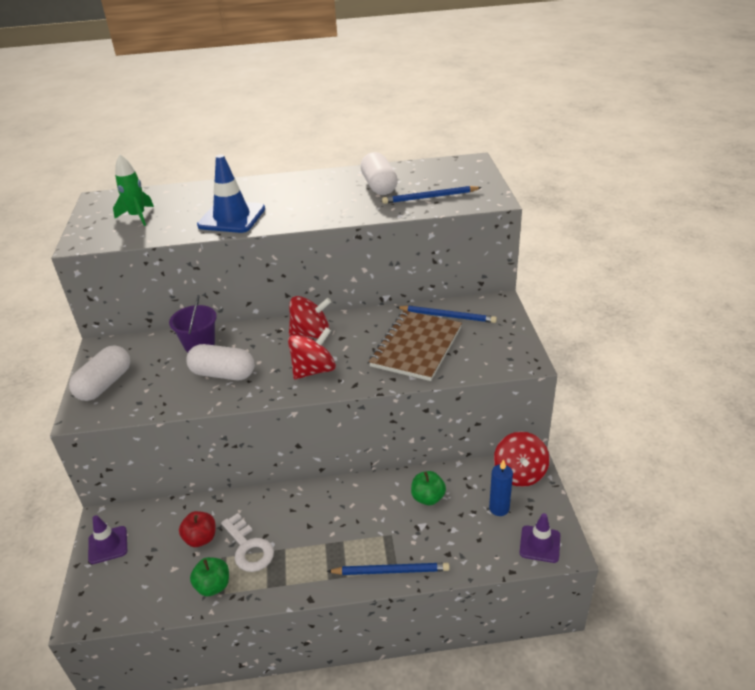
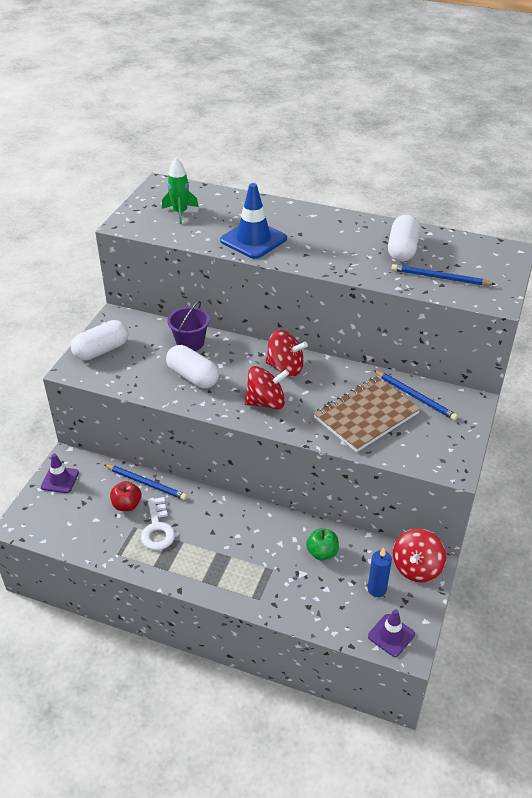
camera: 25 degrees right, 5 degrees up
(213, 586) = (116, 546): green apple -> none
(390, 571) = (253, 598): blue pencil -> blue pencil (146, 483)

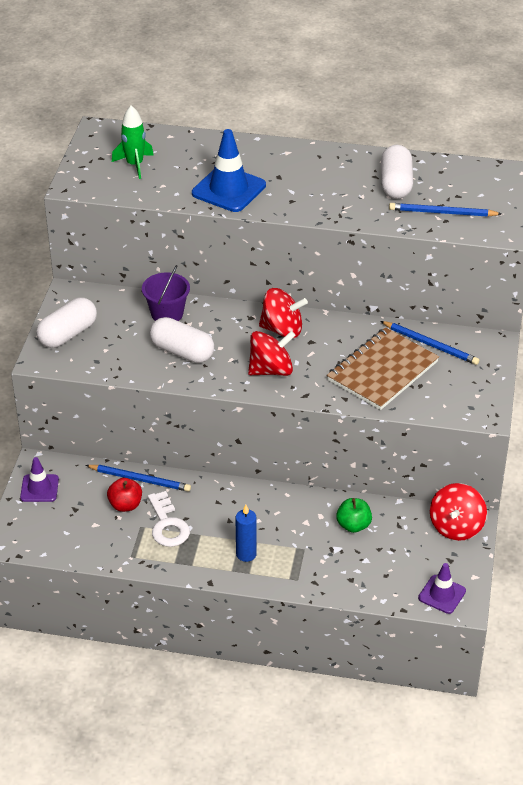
camera: 10 degrees left, 0 degrees up
(377, 589) = (418, 553): blue candle -> blue candle (246, 554)

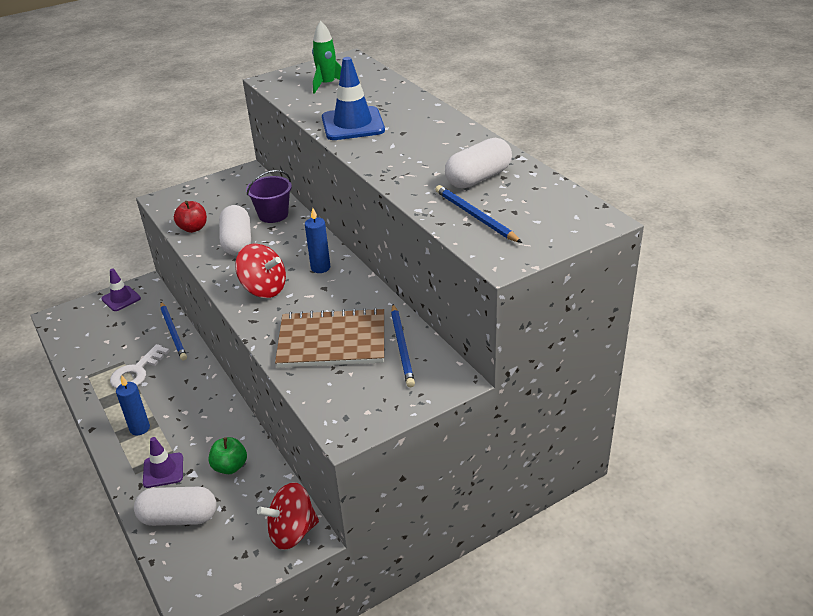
camera: 50 degrees right, 5 degrees down
(68, 334) = (201, 193): white capsule -> white capsule (179, 517)
(125, 505) = (139, 342): red apple -> red apple (193, 228)
(282, 330) = (320, 268): red spinning top -> blue candle
(442, 594) = (193, 576): purple traffic cone -> purple traffic cone (163, 470)

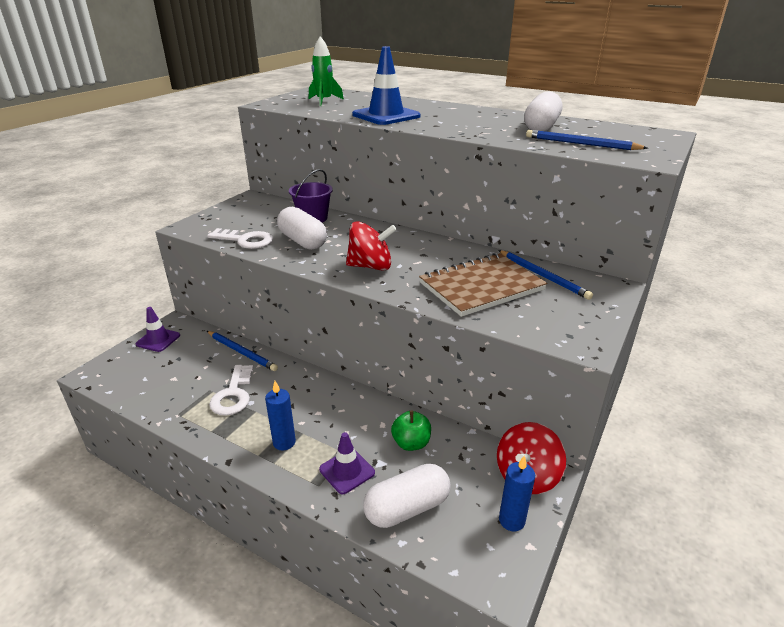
camera: 30 degrees left, 5 degrees down
(193, 228) = (245, 240): red apple -> white key
(320, 268) = (402, 242): blue candle -> blue candle (511, 520)

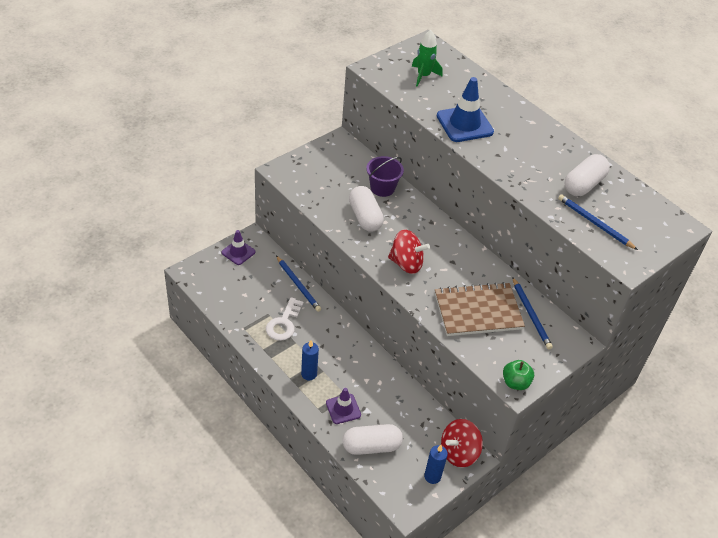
camera: 15 degrees right, 15 degrees up
(245, 240) = (321, 202): white key -> none
(411, 443) = (393, 403): green apple -> green apple (515, 382)

